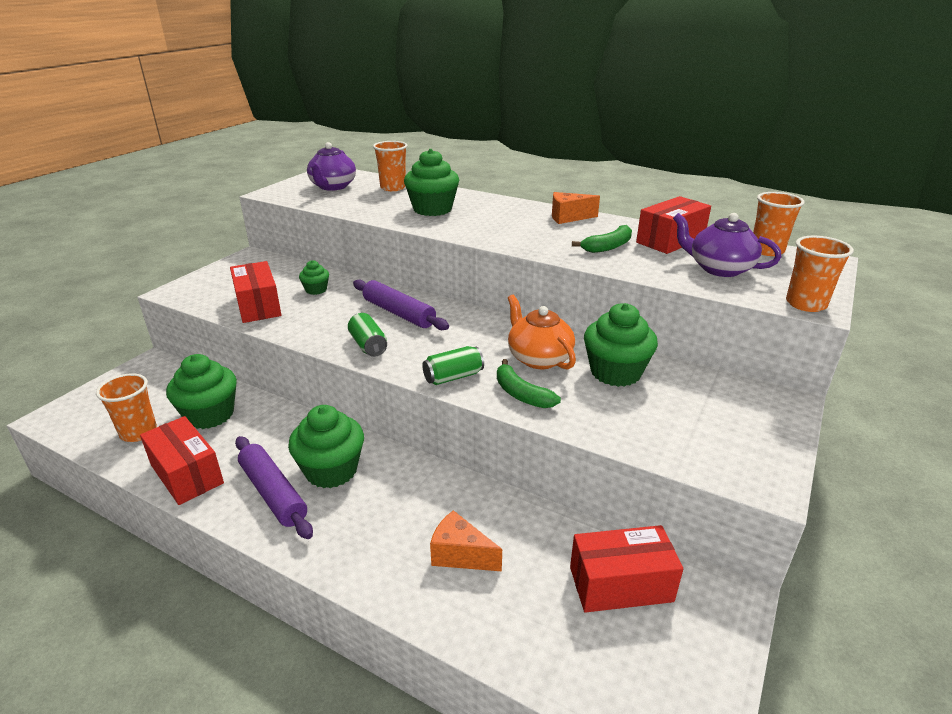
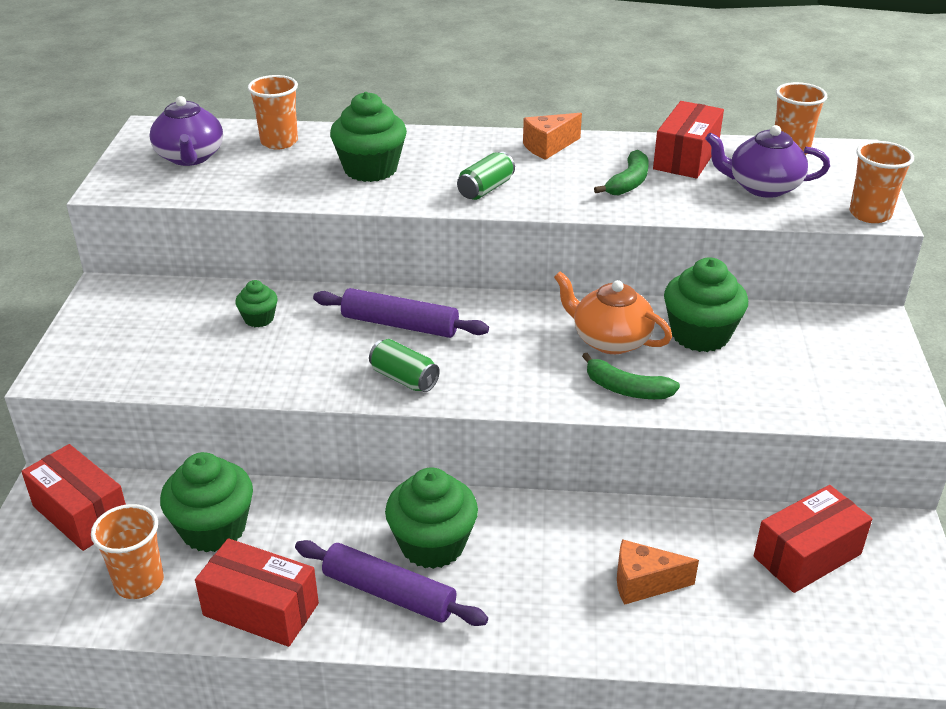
camera: 25 degrees left, 5 degrees up
(258, 306) = (204, 363): red box -> red box (81, 513)
(453, 377) = (538, 390): green can -> green can (485, 189)

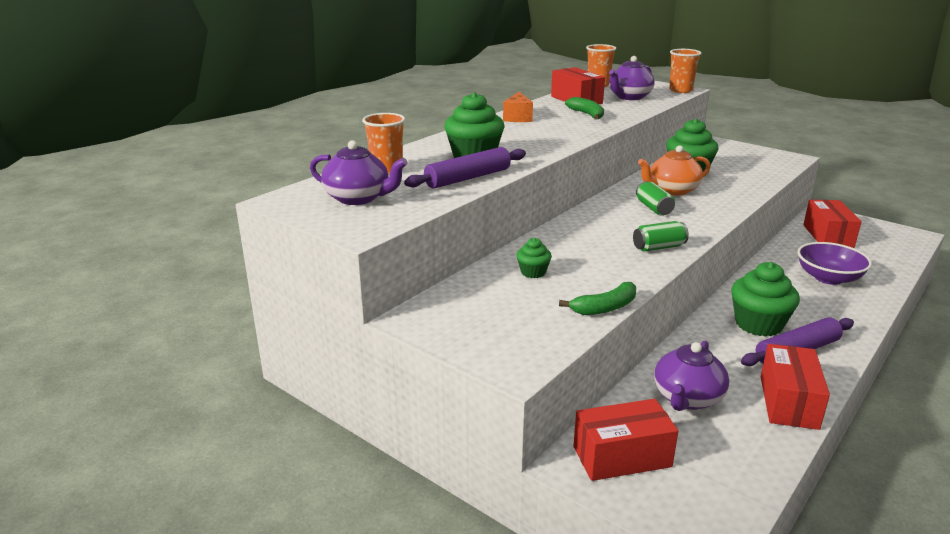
camera: 55 degrees left, 10 degrees down
(139, 582) = (729, 447): orange cup -> none
(213, 529) = (687, 398): green cupcake -> purple teapot
(261, 609) = (788, 402): red box -> red box turned 45 degrees counterclockwise
(399, 325) = (595, 233): purple rolling pin -> purple rolling pin (468, 178)
(485, 189) = (548, 139): green can -> green can (654, 208)
(626, 389) = (723, 199): green banana -> green banana (605, 308)
(644, 583) = (828, 278): orange cheese -> purple bowl

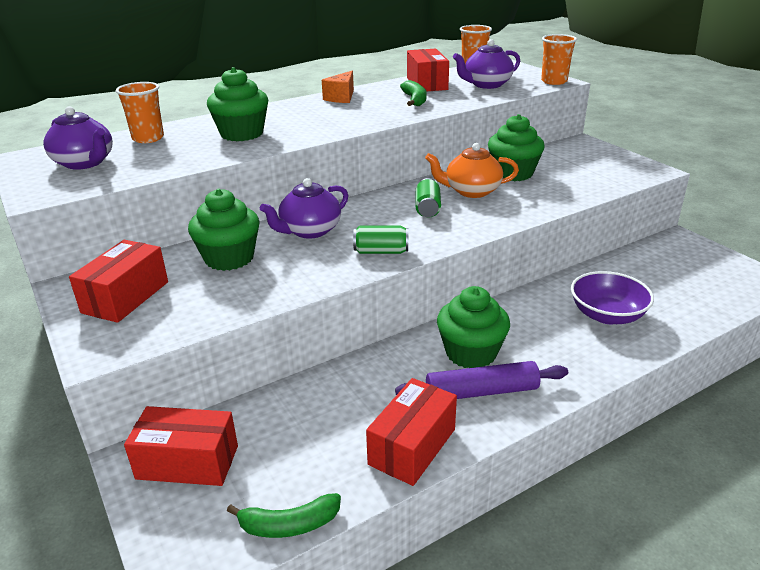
camera: 20 degrees right, 5 degrees up
(468, 178) = (204, 155): purple rolling pin -> none
(533, 272) = (229, 258): green cupcake -> green cupcake, size x1.93
(605, 308) = (250, 307): green banana -> green banana (289, 525)
(687, 398) = (312, 417): purple teapot -> purple teapot (309, 231)
(828, 236) = (657, 266): red box -> red box (126, 297)

